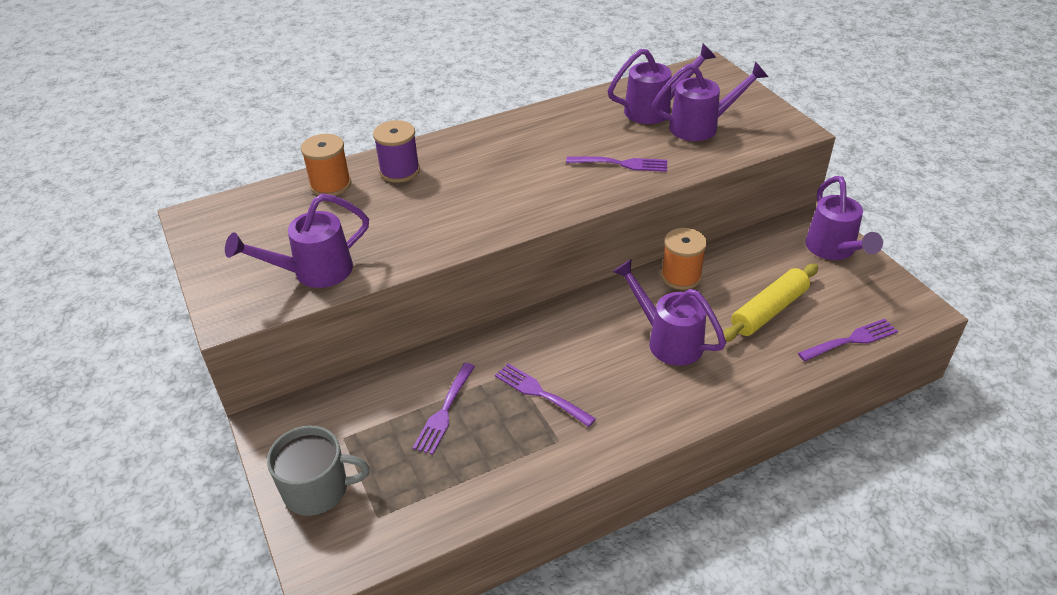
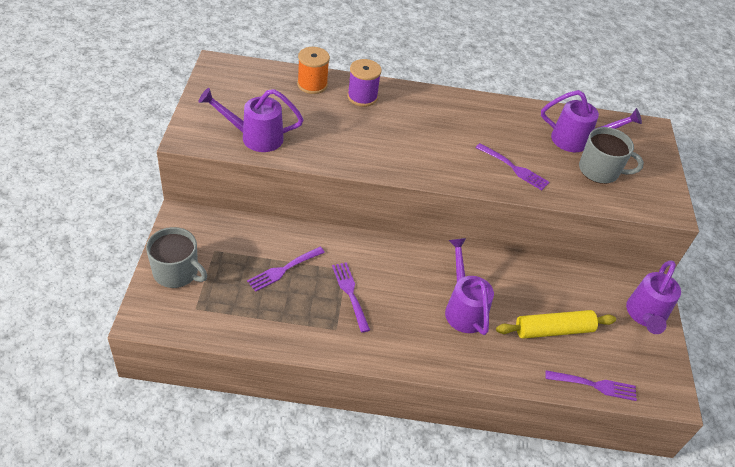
camera: 25 degrees right, 5 degrees up
(681, 276) = (512, 271): orange spool -> none
(701, 126) = (599, 170): purple watering can -> grey mug

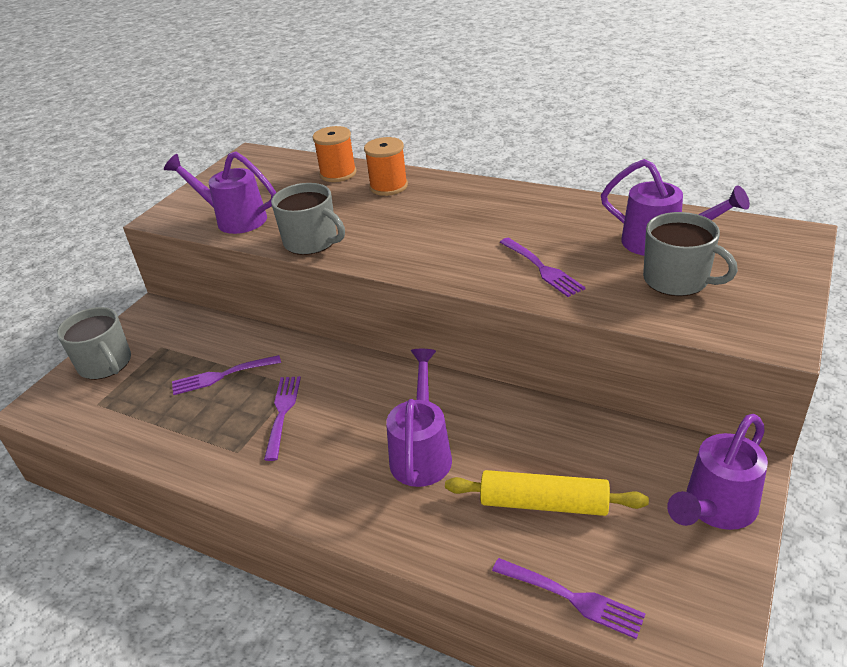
camera: 30 degrees right, 10 degrees down
(335, 156) = (311, 242): none -> grey mug
(362, 97) = (388, 186): purple spool -> orange spool

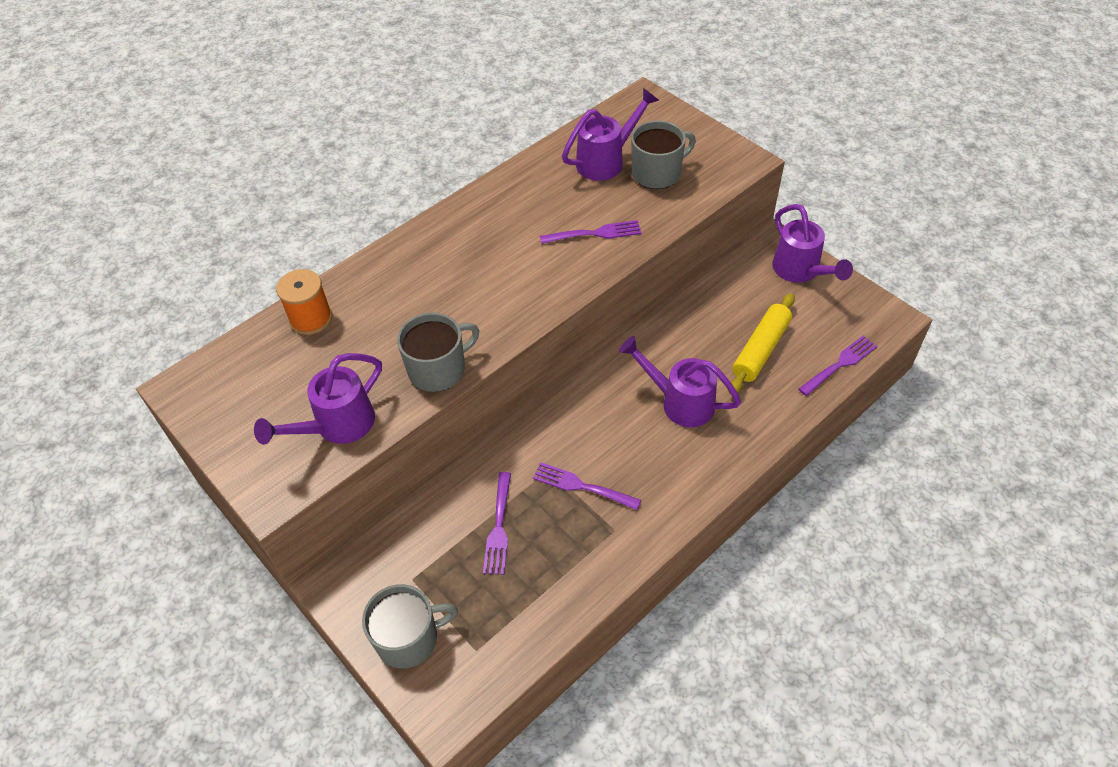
camera: 70 degrees left, 15 degrees up
(388, 186) = (376, 287): orange spool -> none

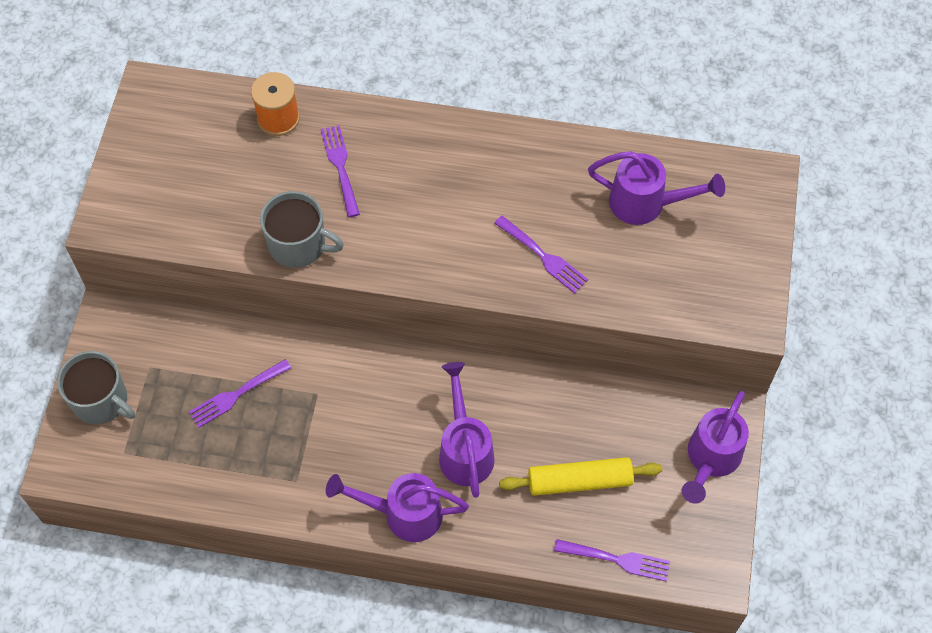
camera: 50 degrees right, 10 degrees up
(337, 426) = (193, 217): purple watering can -> purple watering can (403, 514)
(582, 486) = (319, 429): purple fork -> purple fork (340, 167)
(657, 173) = (666, 256): grey mug -> none

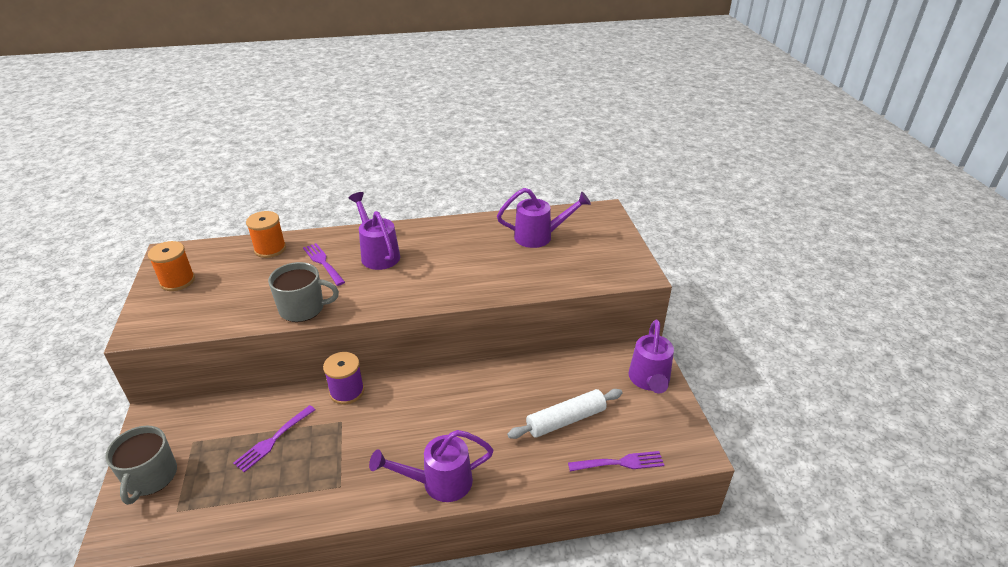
camera: 20 degrees left, 25 degrees down
(101, 401) = (150, 477): grey mug -> grey mug turned 75 degrees clockwise
(156, 146) = (177, 281): none -> orange spool
(333, 352) = (347, 391): none -> purple spool
(465, 450) = (471, 425): purple watering can -> purple watering can (378, 254)
(543, 256) = (485, 275): purple fork -> none
(579, 481) = (565, 420): yellow rolling pin -> white rolling pin

